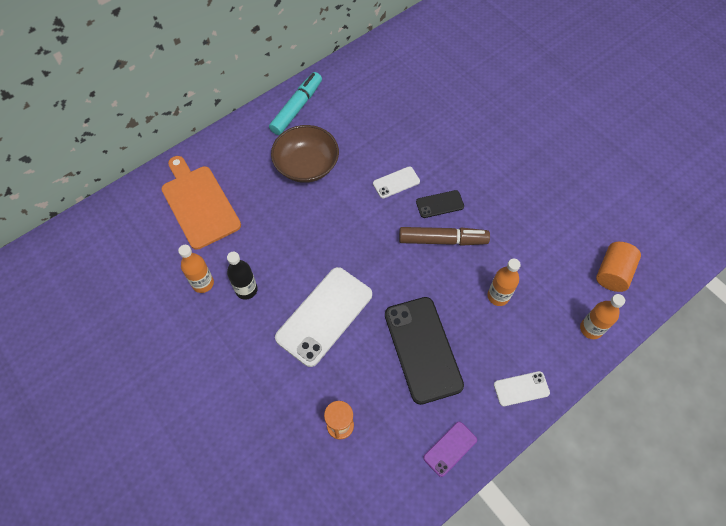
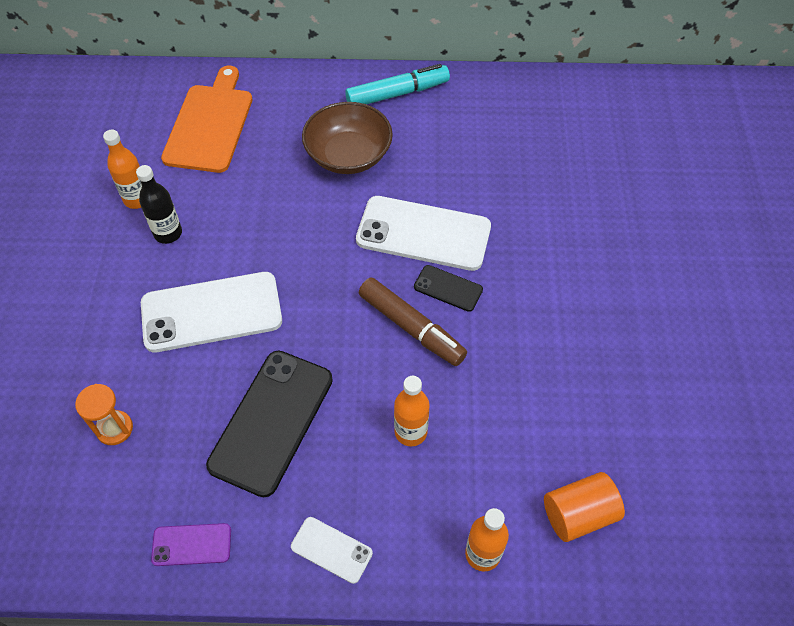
camera: 40 degrees right, 5 degrees down
(396, 182) = (423, 233): white phone -> white phone, size x2.06

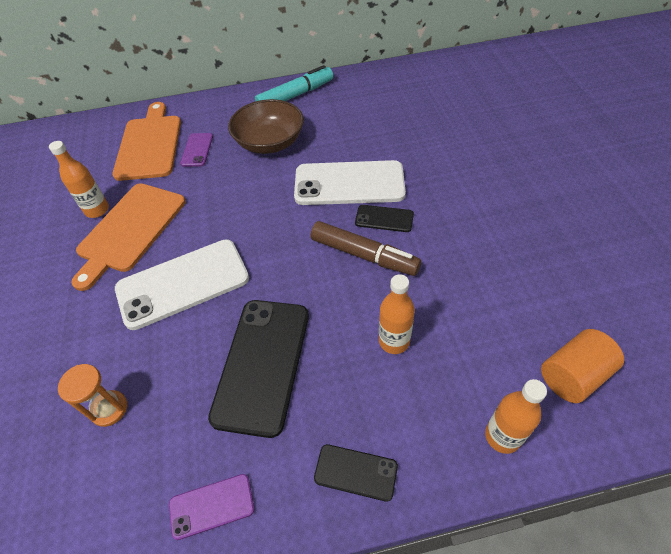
camera: 10 degrees left, 5 degrees down
(168, 233) = (130, 230): black bottle -> orange cutting board
(262, 145) = (197, 150): none -> purple phone
(331, 550) = (355, 472): white phone -> black phone

